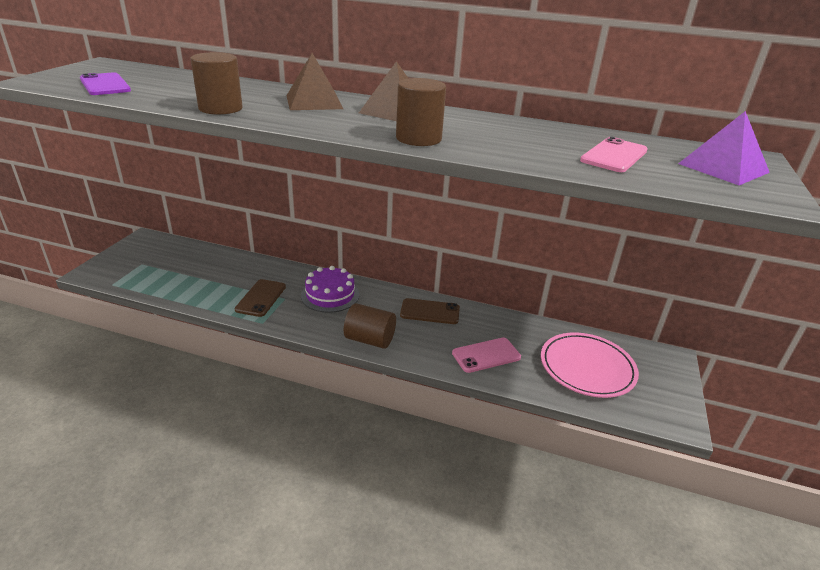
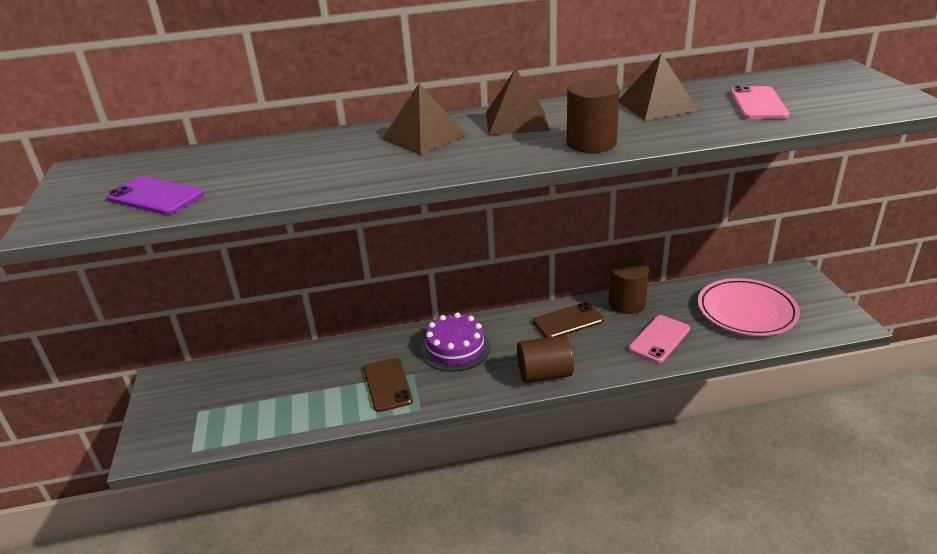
camera: 25 degrees left, 0 degrees up
(220, 108) = (349, 178): brown cylinder -> brown cylinder (627, 303)
(521, 132) = (656, 106): none -> brown pyramid
(723, 168) = (840, 87): purple pyramid -> none

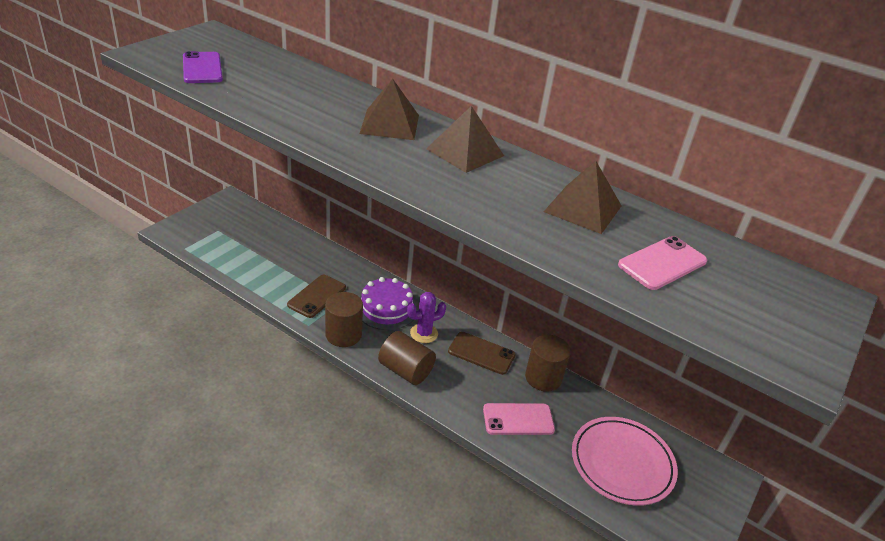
camera: 40 degrees right, 5 degrees up
(511, 341) = (424, 333): none -> purple cactus
(591, 143) = (465, 199): brown cylinder -> brown cylinder (343, 334)

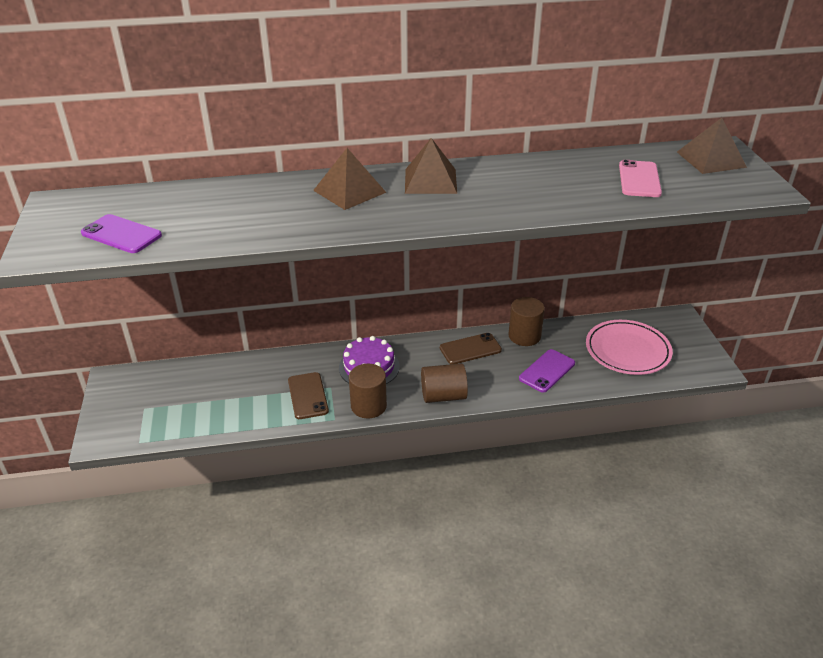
camera: 40 degrees left, 0 degrees up
(424, 333) = (418, 364): purple cactus -> none
(518, 419) = (547, 371): pink phone -> purple phone
(583, 208) = (553, 174): brown pyramid -> brown pyramid (711, 159)

